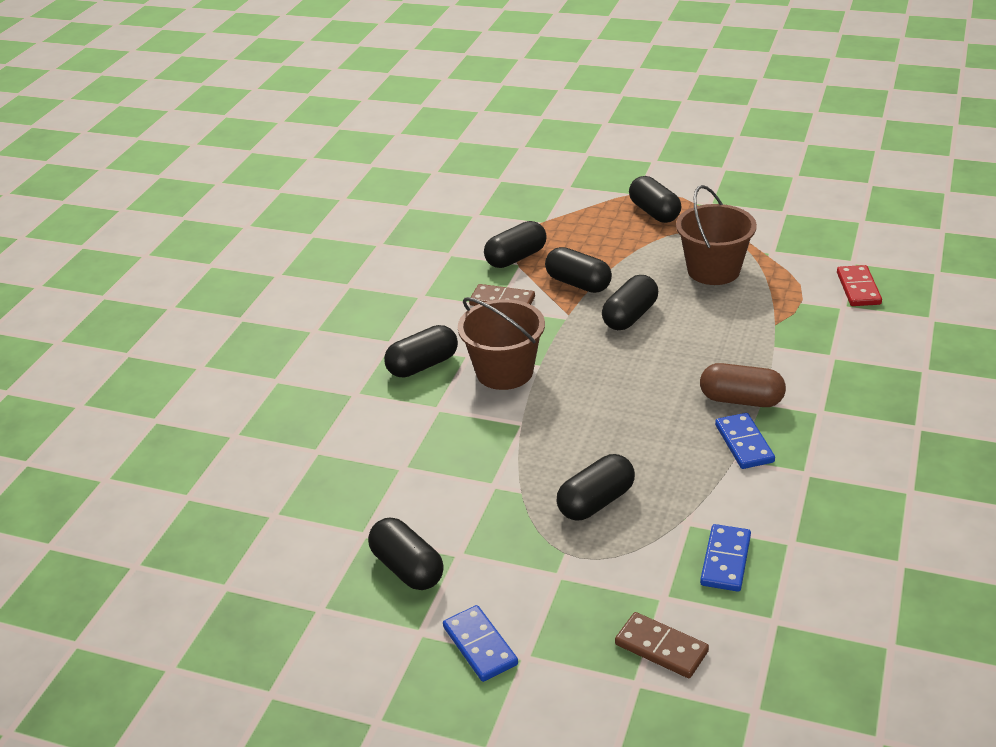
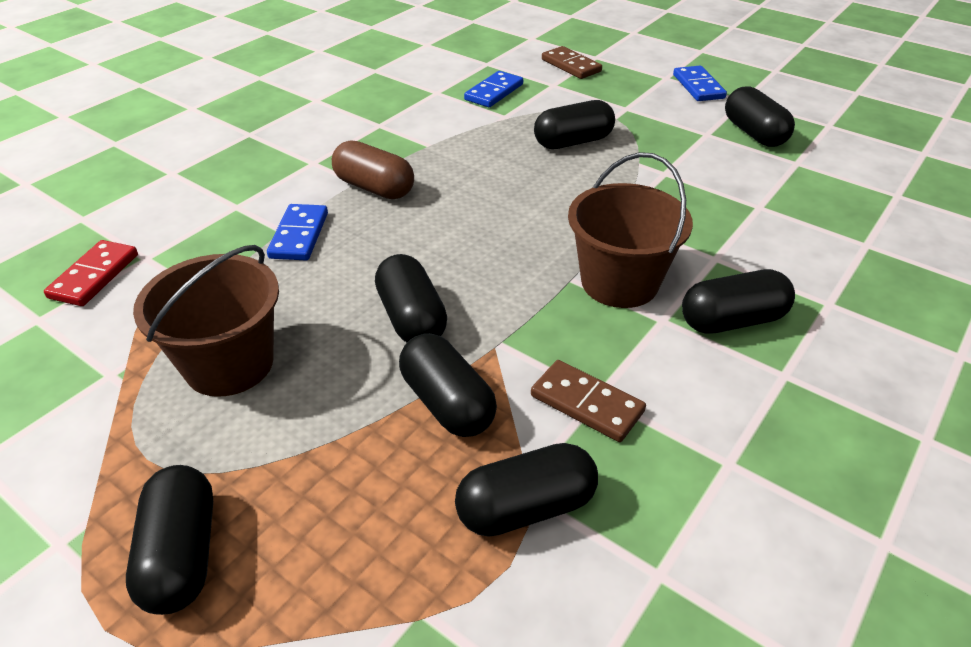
camera: 165 degrees left, 5 degrees up
(630, 316) = (411, 318): black capsule -> black capsule turned 75 degrees counterclockwise
(744, 443) = (409, 154): blue domino -> blue domino (299, 235)

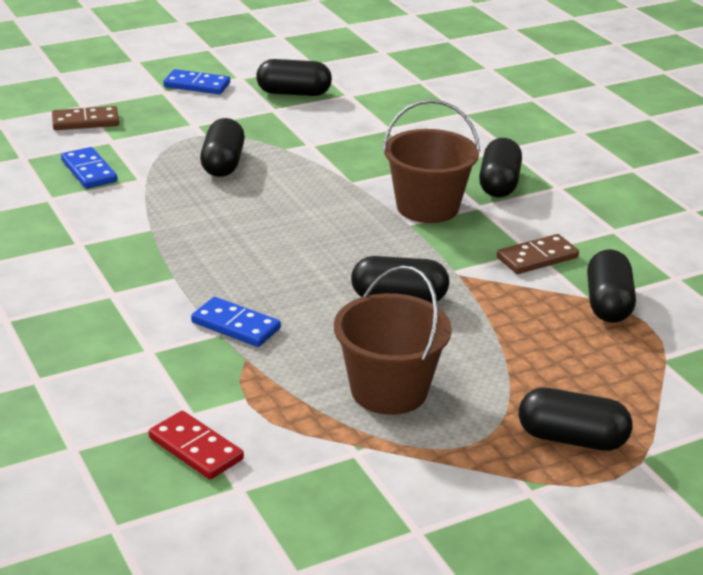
camera: 65 degrees left, 10 degrees down
(374, 188) = (195, 272): brown capsule -> none
(447, 403) = (501, 307): black capsule -> none

